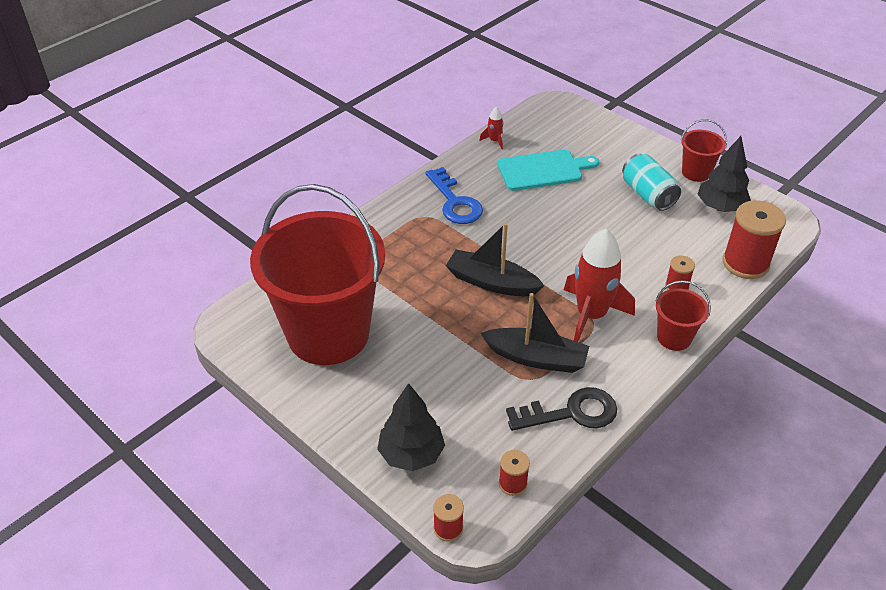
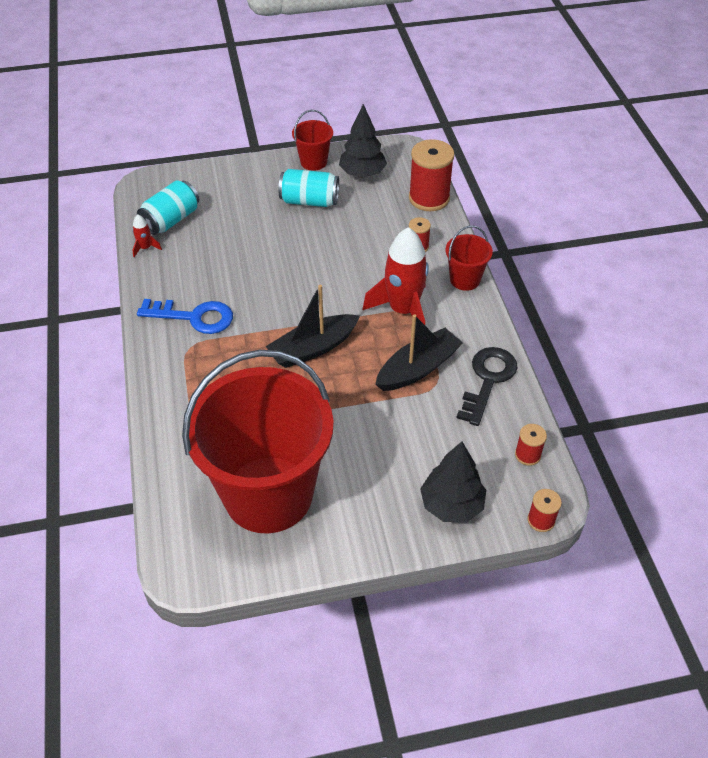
camera: 55 degrees left, 5 degrees up
(536, 136) = (171, 220): none -> turquoise can
(543, 170) = (216, 241): turquoise cutting board -> none

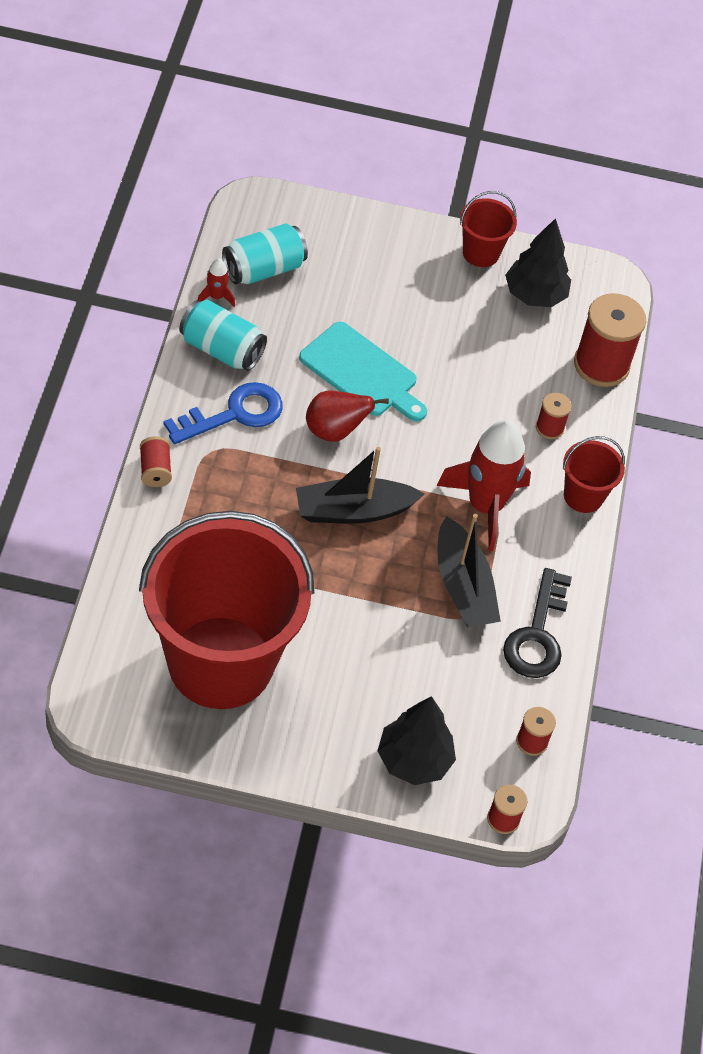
camera: 15 degrees right, 5 degrees up
(153, 376) = (155, 470): none -> red spool
(194, 317) = (234, 414): blue key -> blue key turned 60 degrees counterclockwise
(272, 259) = (361, 373): none -> turquoise cutting board
(272, 302) = (335, 431): none -> red pear
(309, 201) = (447, 309): turquoise can -> turquoise can (221, 349)
(418, 368) = (463, 586): black boat -> black boat turned 90 degrees clockwise
(488, 380) = (537, 634): black key -> black key turned 150 degrees clockwise

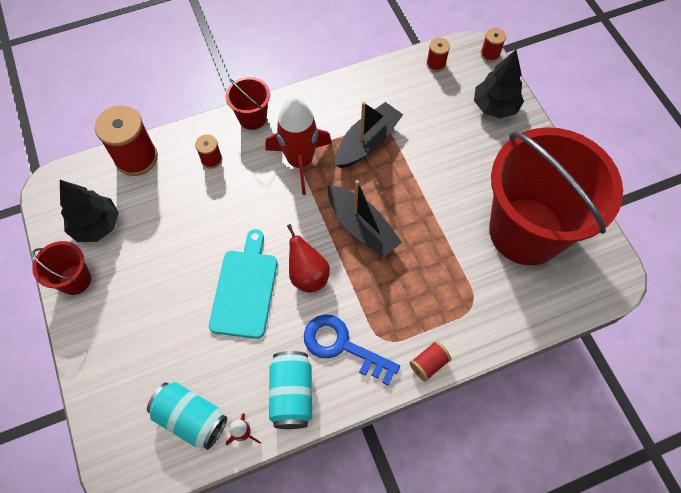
camera: 115 degrees left, 10 degrees up
(537, 634) = (368, 93): black key -> none

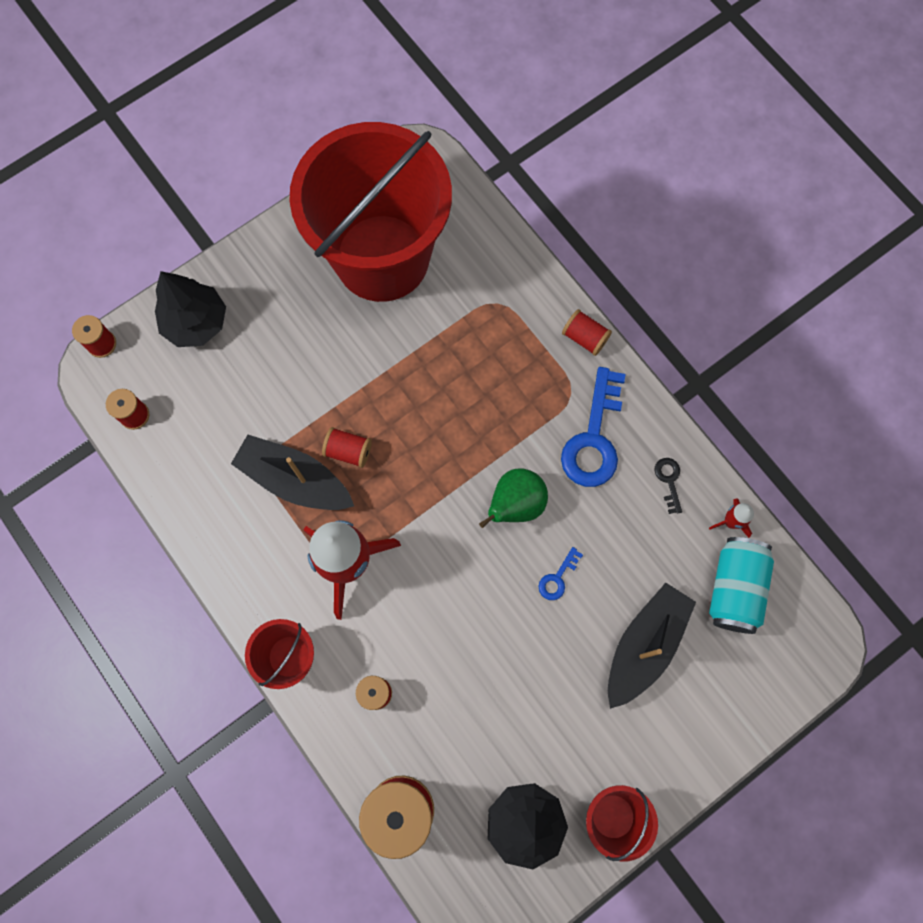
camera: 105 degrees left, 10 degrees up
(245, 289) = (557, 578): turquoise cutting board -> blue key
(292, 394) = (669, 480): turquoise can -> black key
(308, 275) = (515, 504): red pear -> green pear
(362, 227) = (429, 455): black boat -> black boat (644, 645)
(378, 177) = (348, 451): none -> red spool

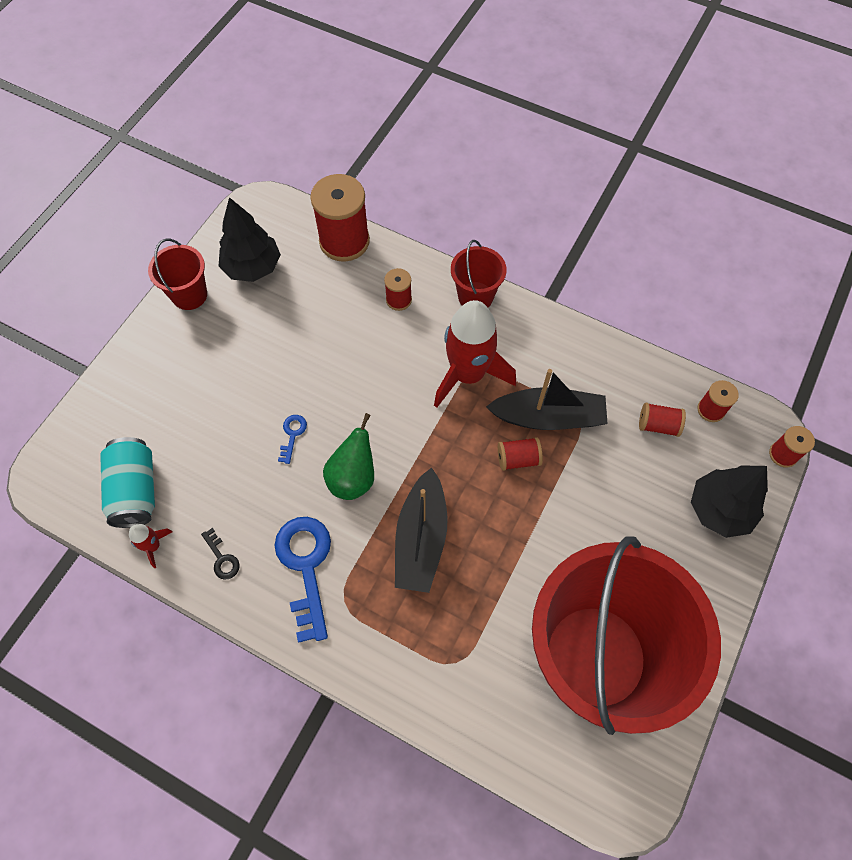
camera: 155 degrees right, 10 degrees down
(584, 337) = (353, 665): red spool -> red spool (658, 425)
(644, 645) = (201, 415): black boat -> black boat (421, 539)

